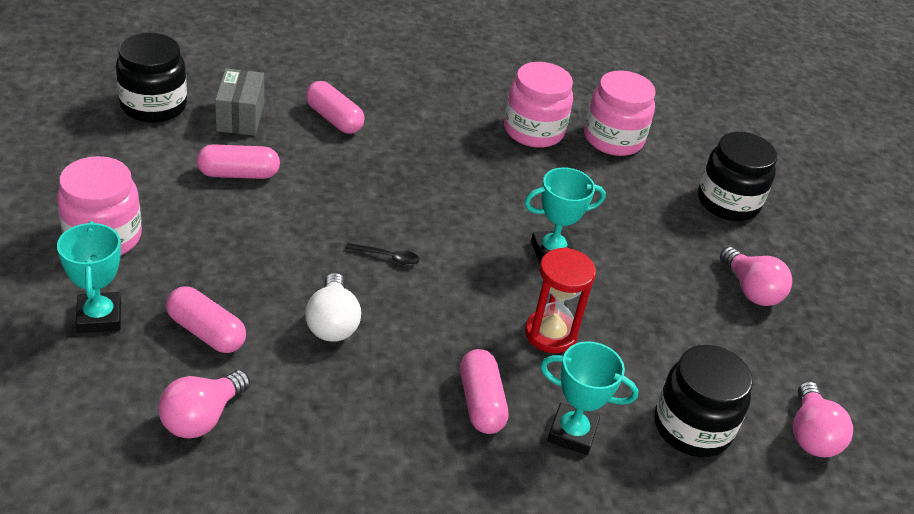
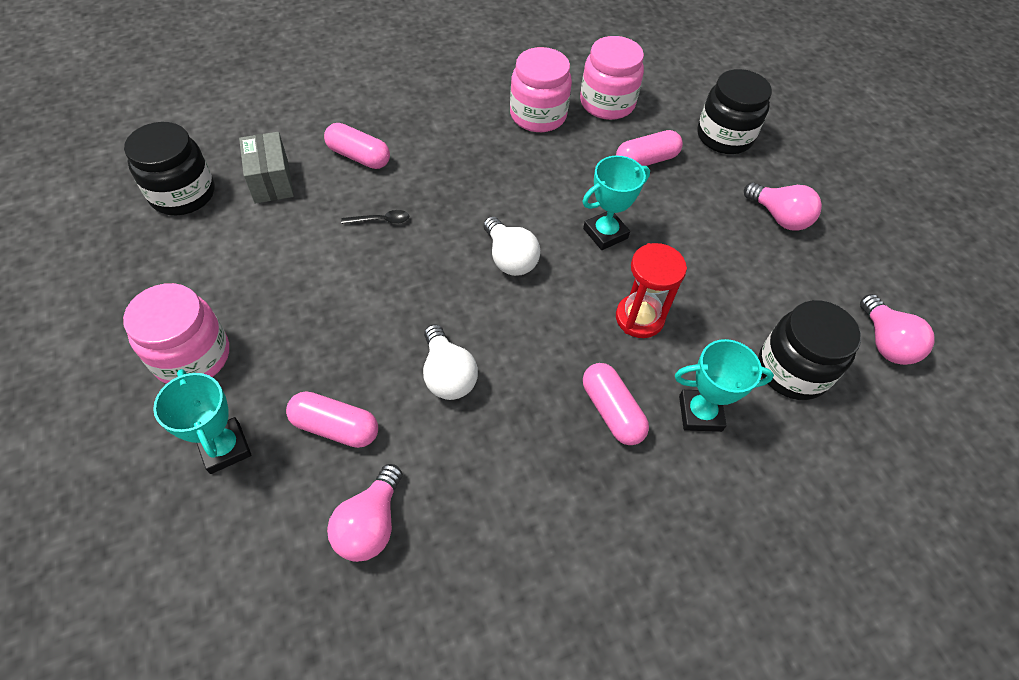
camera: 15 degrees left, 15 degrees up
(238, 174) = (295, 243): pink capsule -> pink capsule (646, 160)
(387, 257) = (467, 287): black spoon -> black spoon (380, 220)
(442, 245) = (509, 258): none -> white light bulb

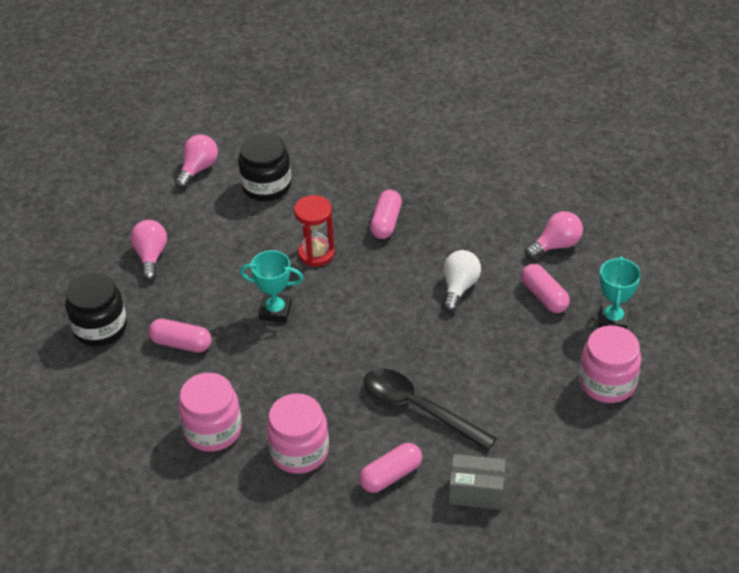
camera: 135 degrees left, 10 degrees down
(183, 194) = (553, 520): black jar -> none
(271, 181) = (476, 492): grey box -> grey box turned 75 degrees clockwise
(359, 156) = (390, 475): pink capsule -> pink capsule turned 75 degrees clockwise
(380, 220) = (418, 408): black spoon -> black spoon, size x2.50
(509, 258) = (356, 331): white light bulb -> none
(607, 103) = (145, 408): pink jar -> pink jar (299, 451)
(700, 413) = (341, 197): turquoise trophy -> none

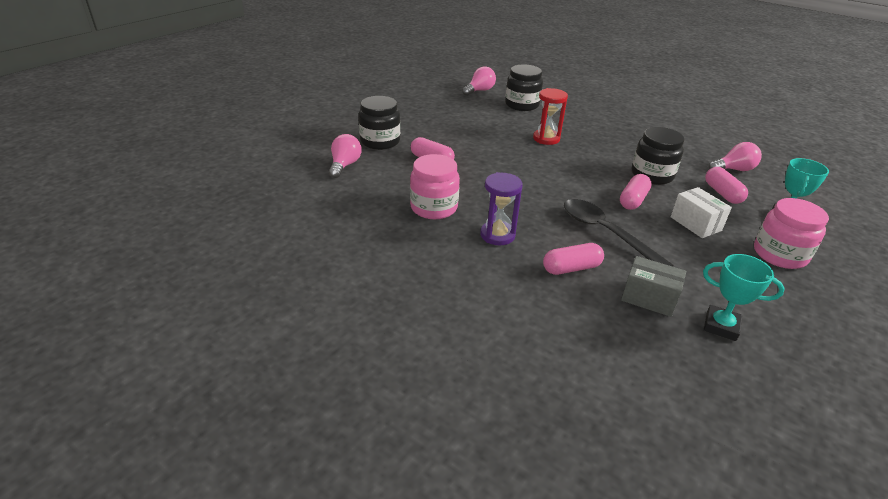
camera: 15 degrees right, 10 degrees down
(151, 256) = (431, 118): pink light bulb -> pink light bulb (345, 165)
(275, 311) = (507, 158): turquoise trophy -> turquoise trophy (721, 326)
(299, 451) = (497, 235): pink jar -> purple hourglass
(386, 222) = (601, 134): pink capsule -> pink capsule (633, 200)
(459, 287) = (652, 175): white light bulb -> black jar
(516, 361) = (695, 224): none -> white box

